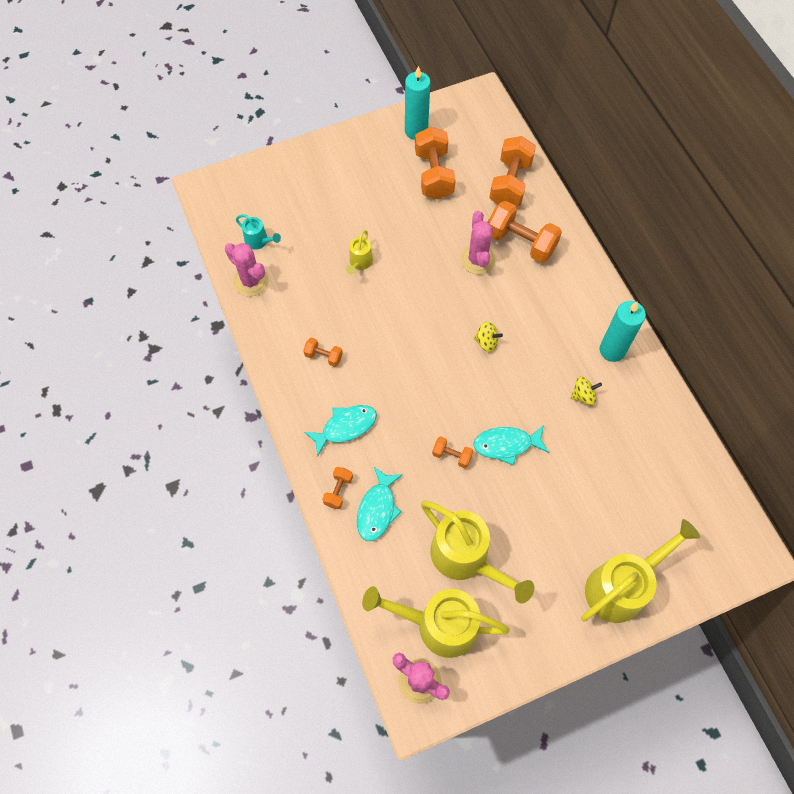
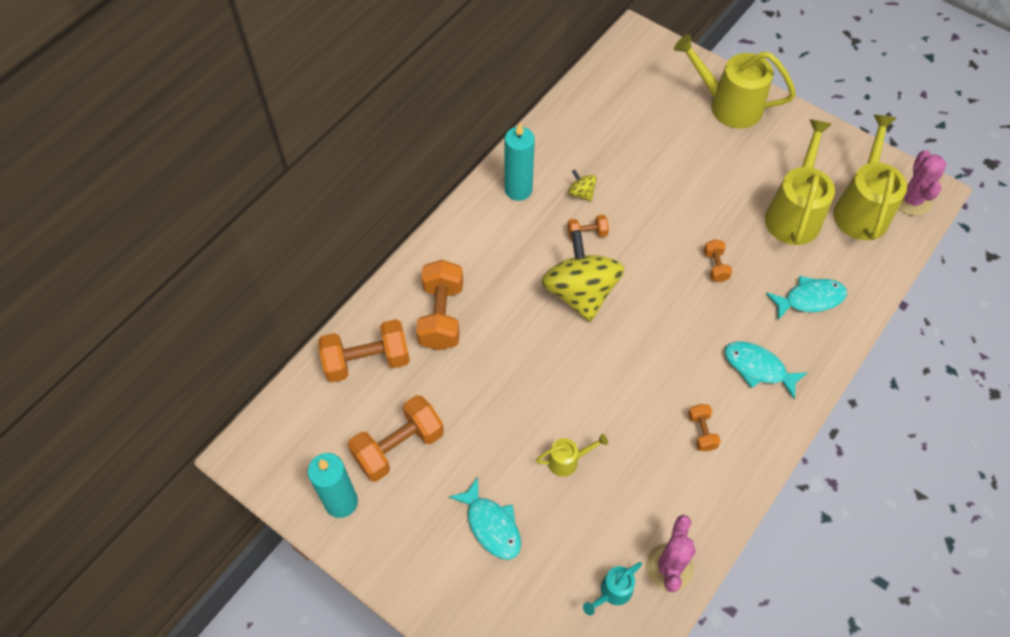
camera: 120 degrees left, 5 degrees down
(259, 241) = (612, 592): turquoise watering can -> turquoise watering can turned 135 degrees counterclockwise
(338, 491) = (820, 339): orange dumbbell -> orange dumbbell (587, 233)
(437, 624) = (861, 208): yellow watering can -> yellow watering can turned 150 degrees counterclockwise
(477, 260) = (489, 345): pink cactus -> none
(486, 342) = (580, 292): yellow spinning top -> yellow spinning top, size x2.39
(506, 445) = (672, 229): turquoise fish -> turquoise fish (491, 525)

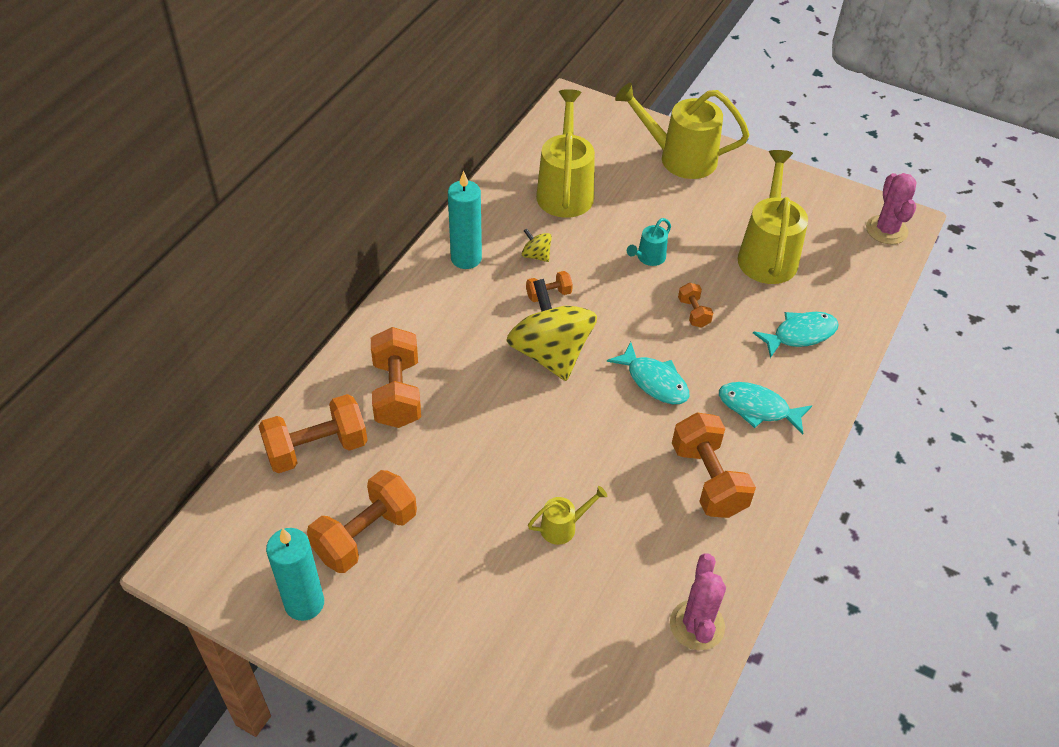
camera: 10 degrees left, 10 degrees down
(491, 525) = (485, 606): turquoise fish -> turquoise fish (654, 381)
(612, 592) = (636, 661): turquoise watering can -> turquoise watering can (648, 258)
(701, 432) = (708, 480): orange dumbbell -> orange dumbbell, size x2.01
(861, 208) = (836, 242): yellow watering can -> yellow watering can (565, 190)

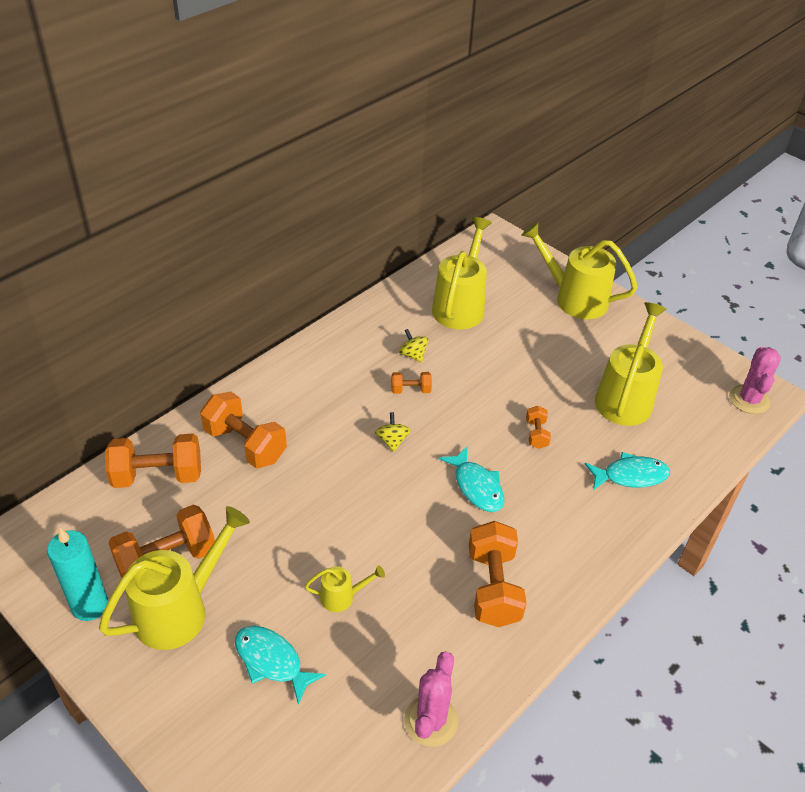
camera: 15 degrees right, 5 degrees down
(397, 393) = (245, 444): orange dumbbell -> orange dumbbell turned 60 degrees counterclockwise
(402, 582) = (180, 609): none -> yellow watering can
(466, 258) = (351, 345): turquoise candle -> none
(550, 353) = (392, 441): yellow spinning top -> yellow spinning top, size x0.42
(648, 258) = (513, 378): turquoise watering can -> none
(758, 408) = (565, 533): turquoise fish -> turquoise fish (272, 661)

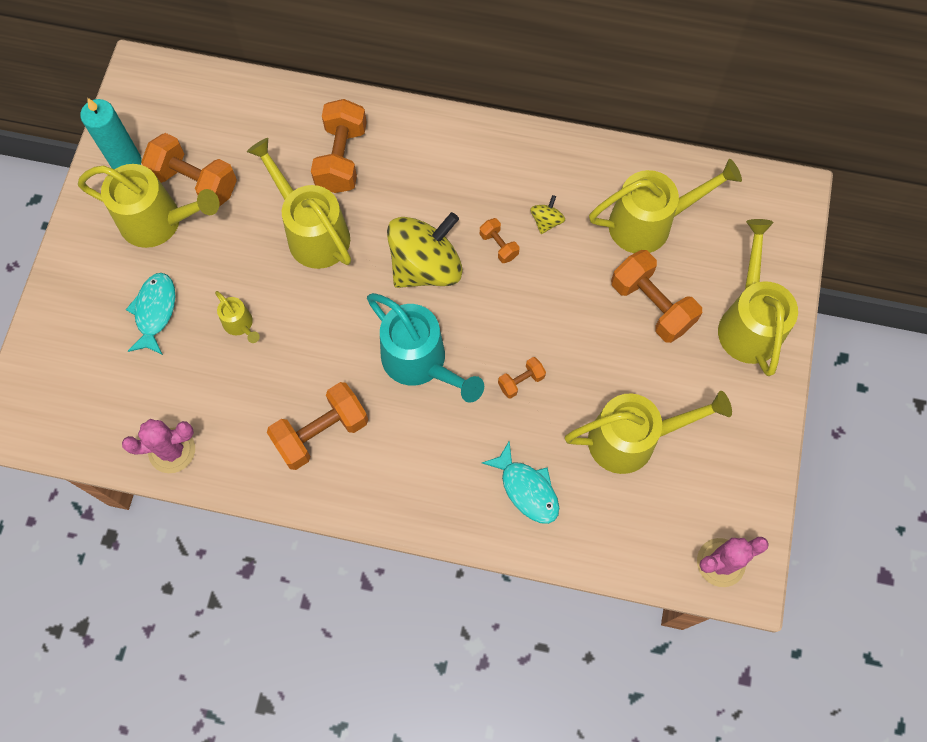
camera: 60 degrees right, 25 degrees up
(157, 476) = (267, 119): orange dumbbell -> orange dumbbell (651, 305)
(295, 498) = (312, 232): none -> yellow watering can
(392, 441) = (426, 266): yellow spinning top -> yellow spinning top, size x2.39
(476, 486) = (421, 363): turquoise fish -> turquoise watering can

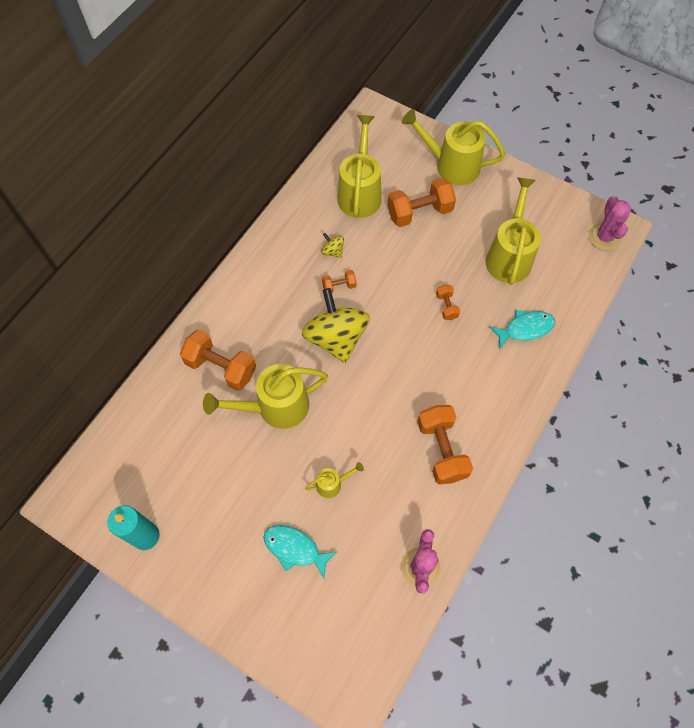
camera: 70 degrees left, 5 degrees down
(160, 222) = (215, 523): yellow watering can -> none
(195, 182) = (191, 484): orange dumbbell -> none
(421, 363) = (410, 365): turquoise watering can -> none

